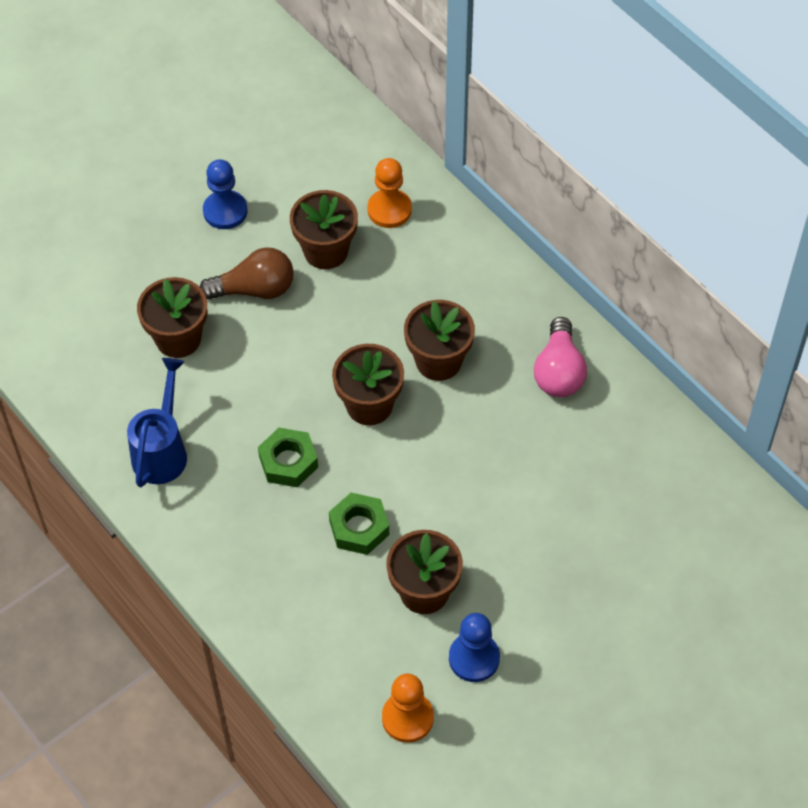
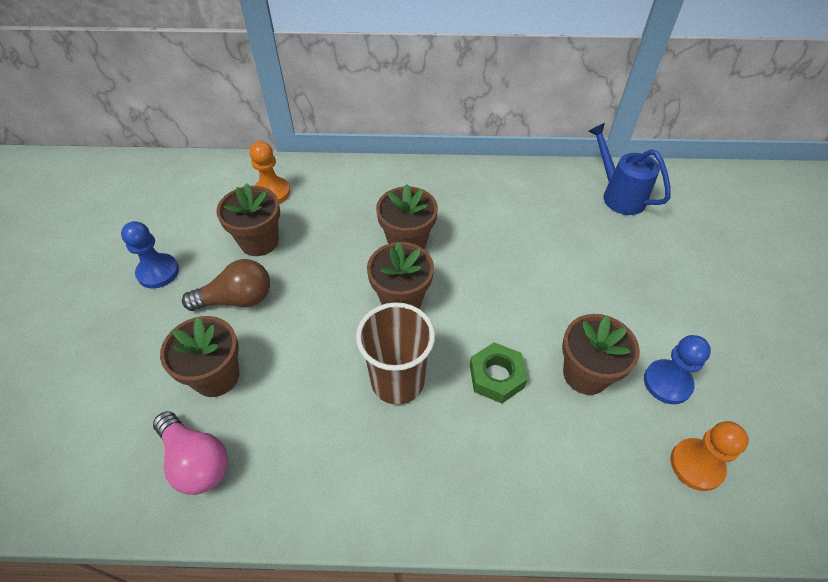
camera: 50 degrees left, 5 degrees down
(162, 451) = (298, 465): blue watering can -> blue watering can (619, 195)
(255, 289) = (237, 299): brown light bulb -> brown light bulb turned 45 degrees clockwise
(288, 462) = (397, 381): green nut -> brown cup
(559, 372) = (475, 194): pink light bulb -> pink light bulb (196, 461)

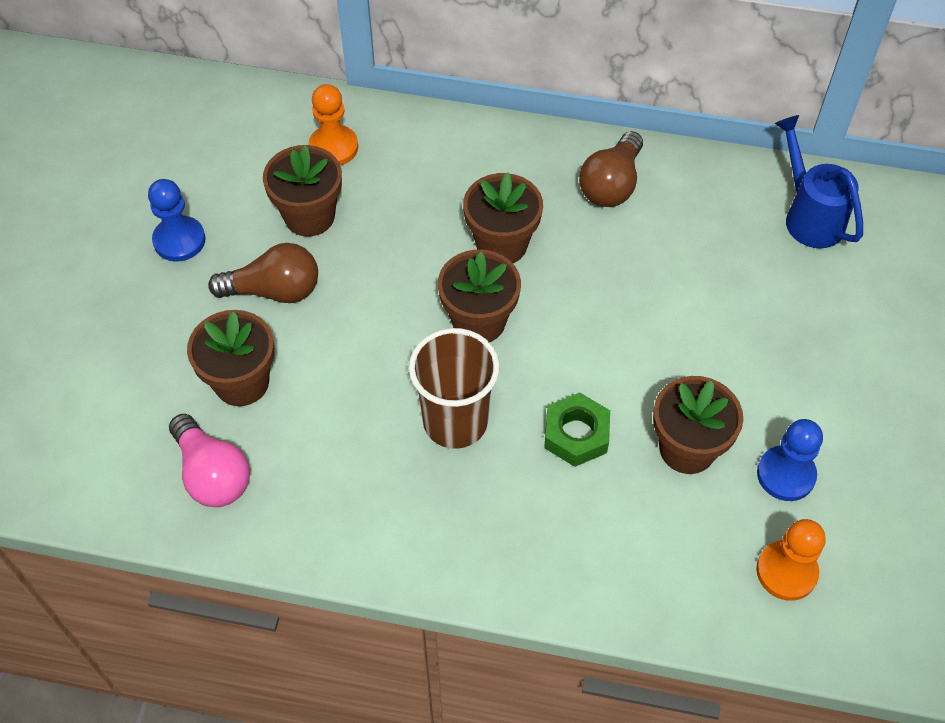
camera: 10 degrees right, 5 degrees up
(476, 192) = (611, 185): none -> brown light bulb

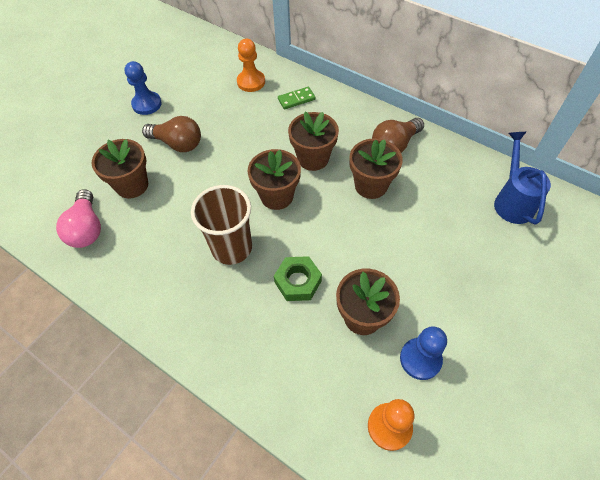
camera: 25 degrees right, 0 degrees up
(309, 216) = (218, 112): brown flower pot -> brown flower pot (371, 185)
(424, 155) = (296, 99): none -> green domino

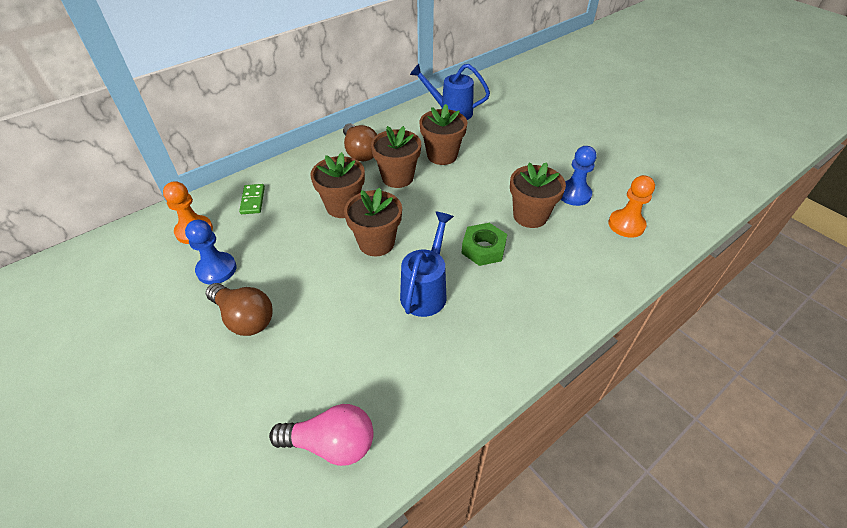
camera: 75 degrees left, 10 degrees down
(132, 185) = (285, 379): brown flower pot -> brown flower pot (442, 155)
(147, 104) = (144, 344): blue pawn -> blue pawn (216, 269)
(178, 144) = (244, 318): brown light bulb -> brown light bulb turned 90 degrees clockwise
(232, 248) = (426, 291): brown cup -> blue watering can

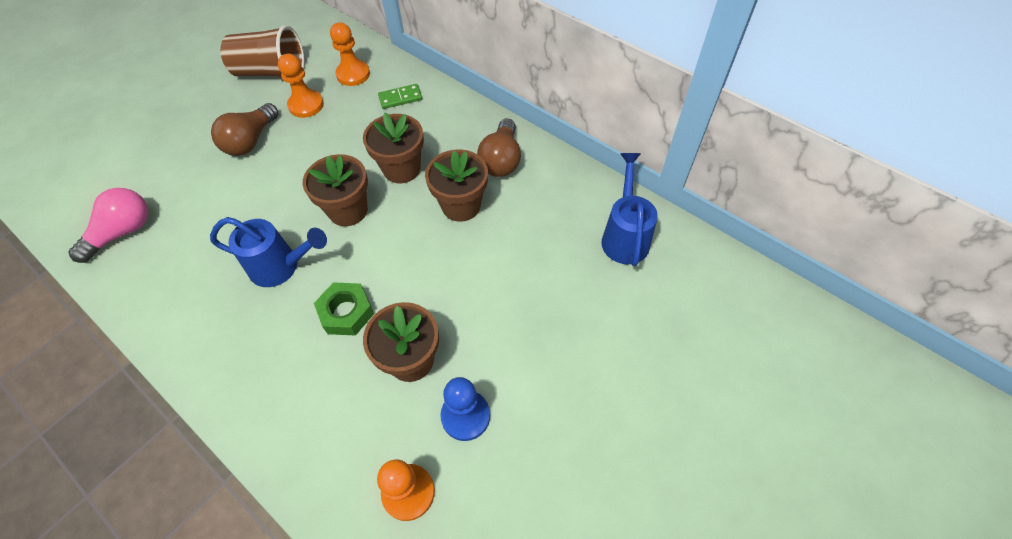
camera: 80 degrees right, 10 degrees up
(138, 300) = (271, 72): none -> brown cup
(216, 269) = (306, 105): blue pawn -> orange pawn
(331, 444) = (123, 232): pink light bulb -> pink light bulb turned 135 degrees counterclockwise
(360, 152) = (501, 160): brown light bulb -> brown light bulb turned 45 degrees counterclockwise
(442, 155) = (516, 243): brown flower pot -> none

